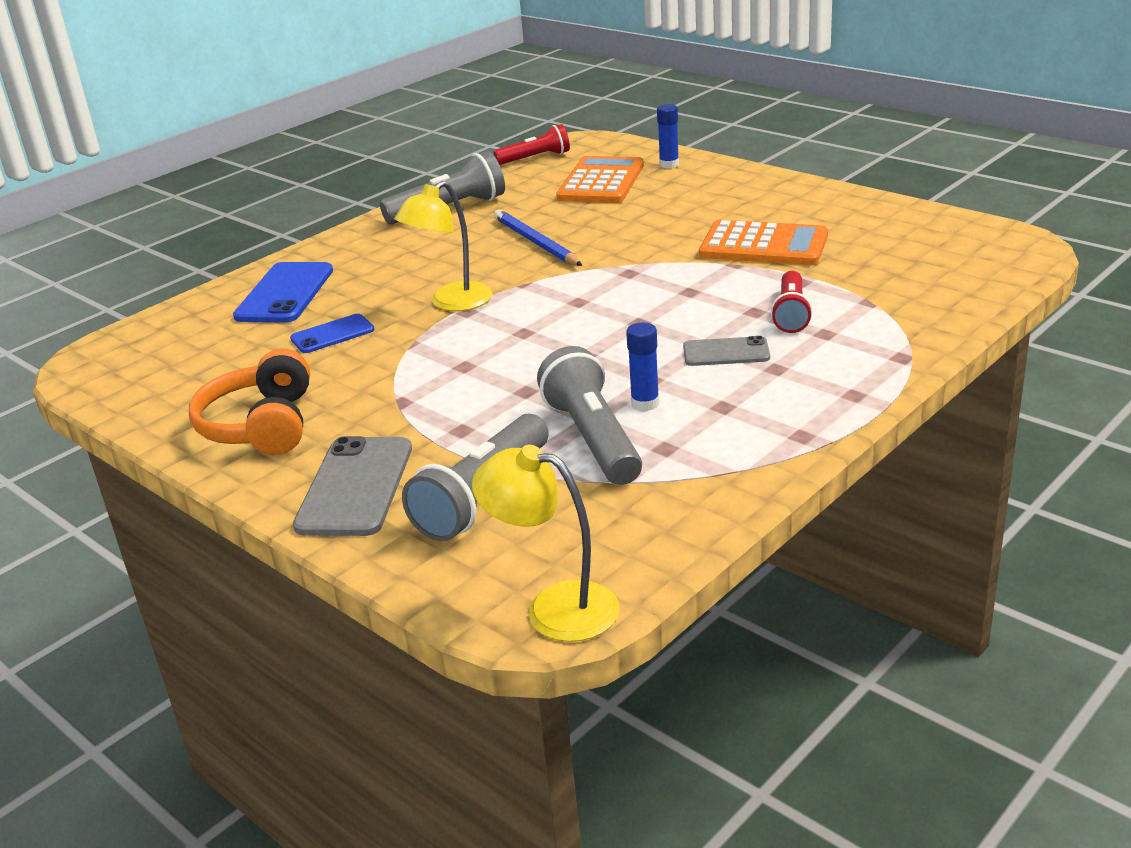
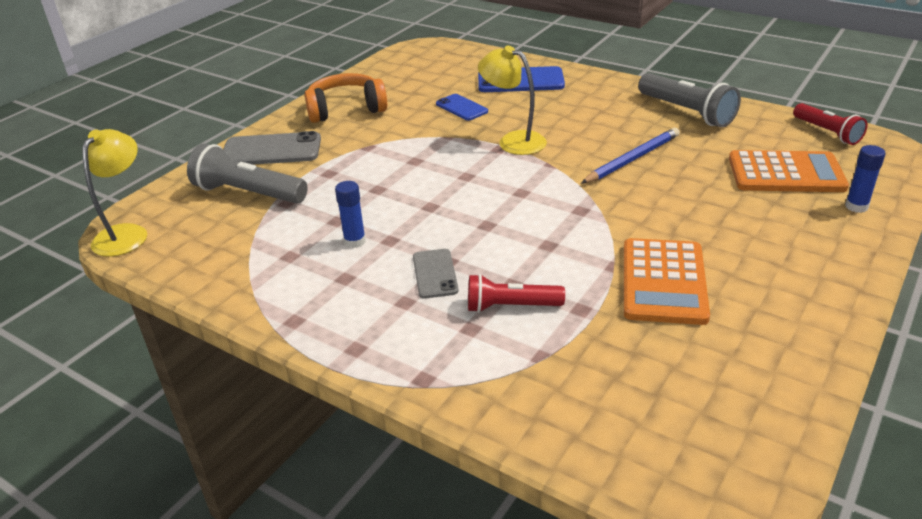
camera: 80 degrees right, 5 degrees up
(593, 439) = (309, 225): grey flashlight -> none

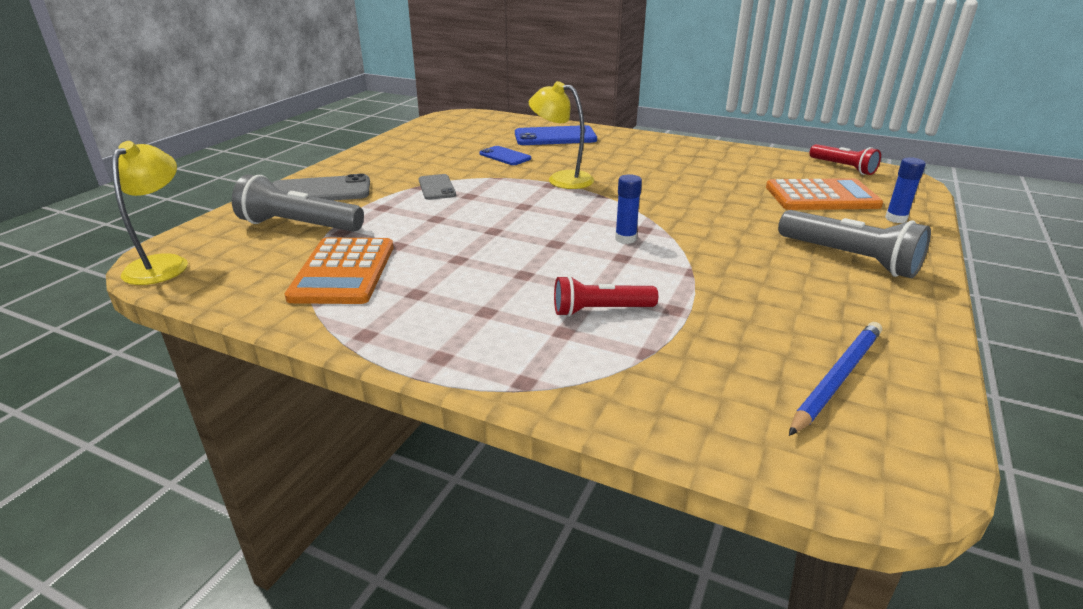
camera: 10 degrees left, 5 degrees down
(346, 109) = (391, 159): orange headphones -> none
(355, 241) = (421, 262): blue glue stick -> blue glue stick (625, 239)
(435, 274) = (512, 286): grey phone -> grey phone (437, 187)
(632, 159) = (678, 190): blue pencil -> blue pencil (836, 378)
(664, 282) = (746, 283): orange calculator -> orange calculator (343, 272)
(686, 112) = (714, 156): grey flashlight -> grey flashlight (849, 258)

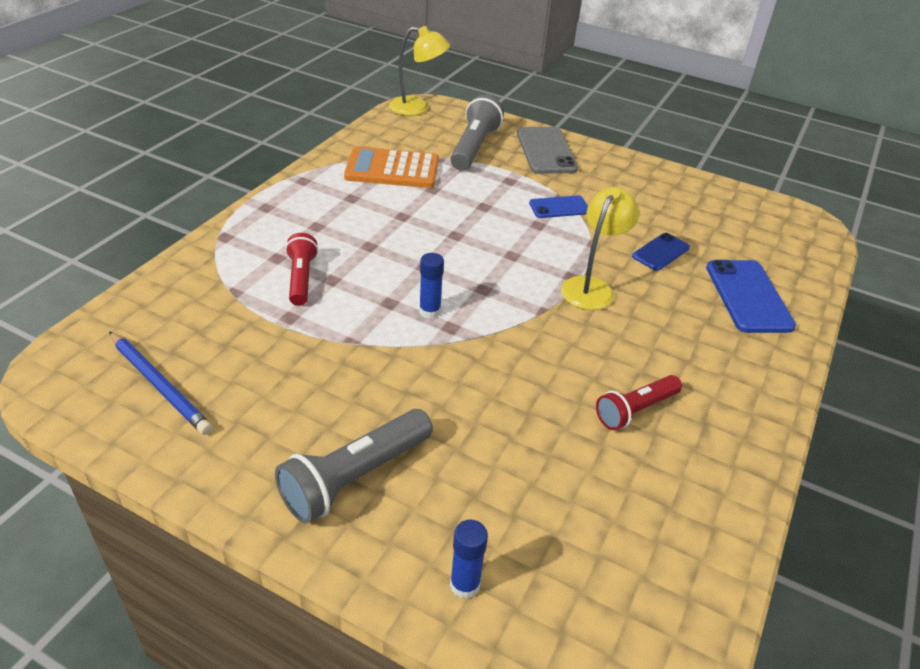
camera: 90 degrees right, 10 degrees up
(437, 187) = (559, 207): grey phone -> blue phone
(821, 196) = (548, 523): orange calculator -> none
(843, 167) = (685, 608): red flashlight -> red flashlight (635, 410)

